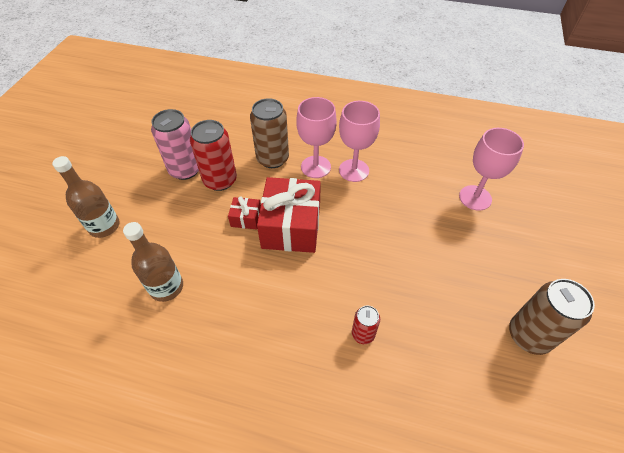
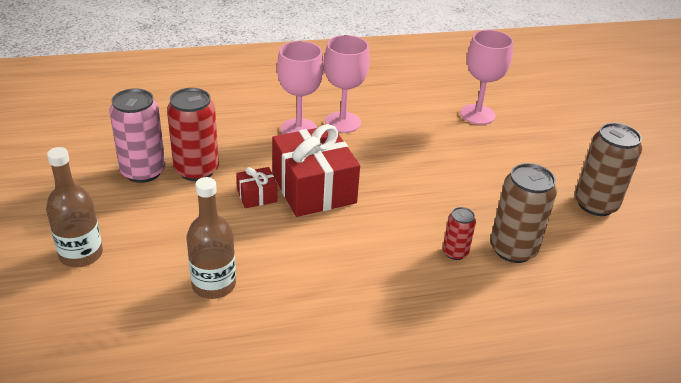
camera: 30 degrees left, 15 degrees down
(272, 159) = (243, 134): brown can -> brown can (513, 249)

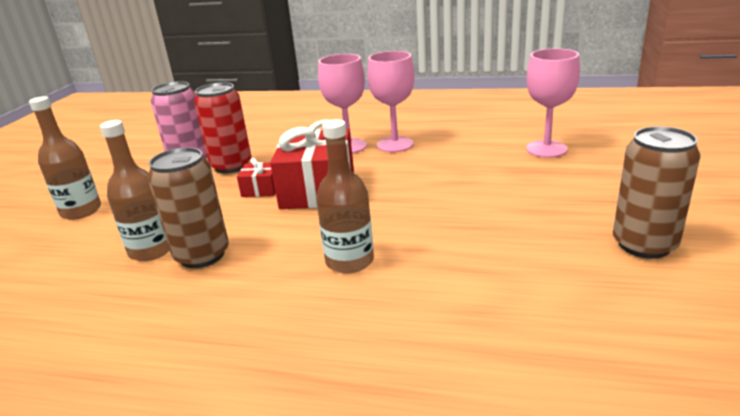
camera: 30 degrees right, 10 degrees down
(403, 260) = (349, 261): none -> brown bottle
(455, 252) = (415, 264): red can -> none
(513, 249) = (491, 273): brown can -> brown can (202, 255)

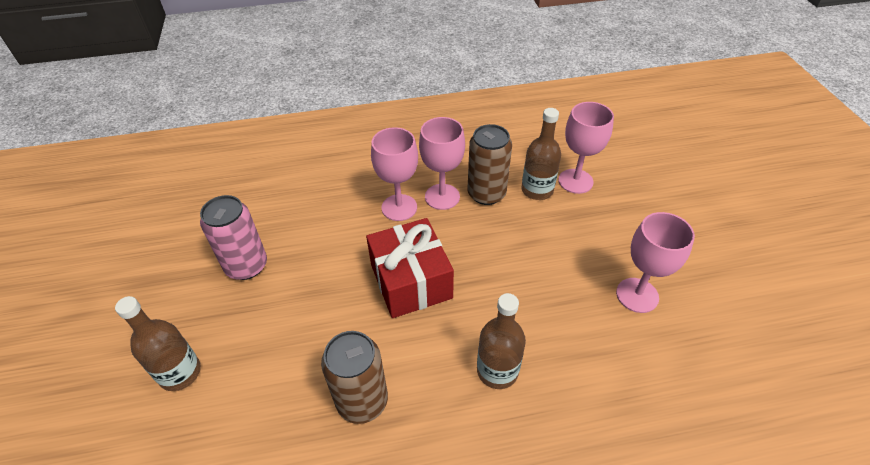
camera: 25 degrees left, 20 degrees up
(151, 250) = (306, 409): brown bottle -> brown bottle (537, 190)
(231, 166) = (298, 262): red can -> none
(261, 189) = (355, 292): red gift -> none
(560, 235) = (637, 295): none -> pink goblet
(644, 245) = (696, 291): brown can -> brown can (486, 194)

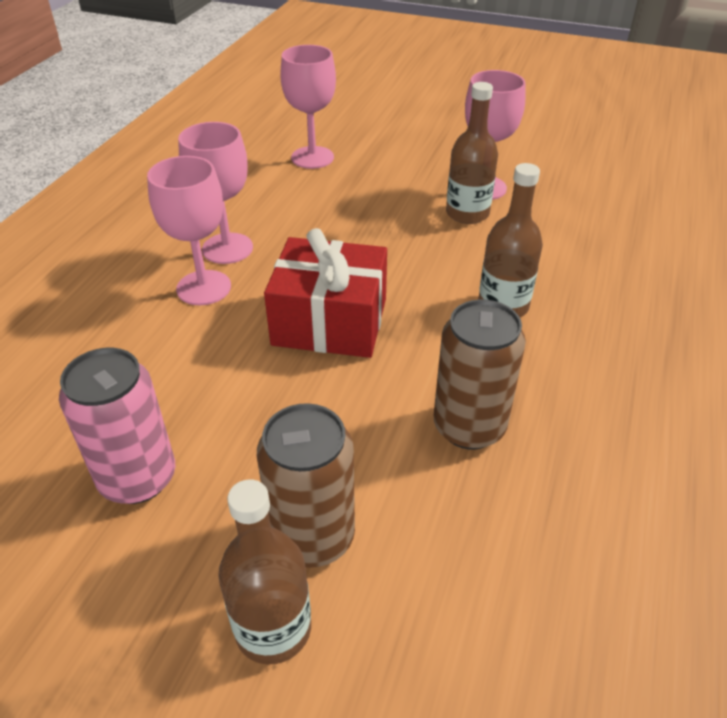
camera: 60 degrees left, 5 degrees down
(486, 194) = (262, 216): brown can -> brown can (313, 536)
(537, 190) = (296, 184): brown bottle -> brown bottle (467, 213)

